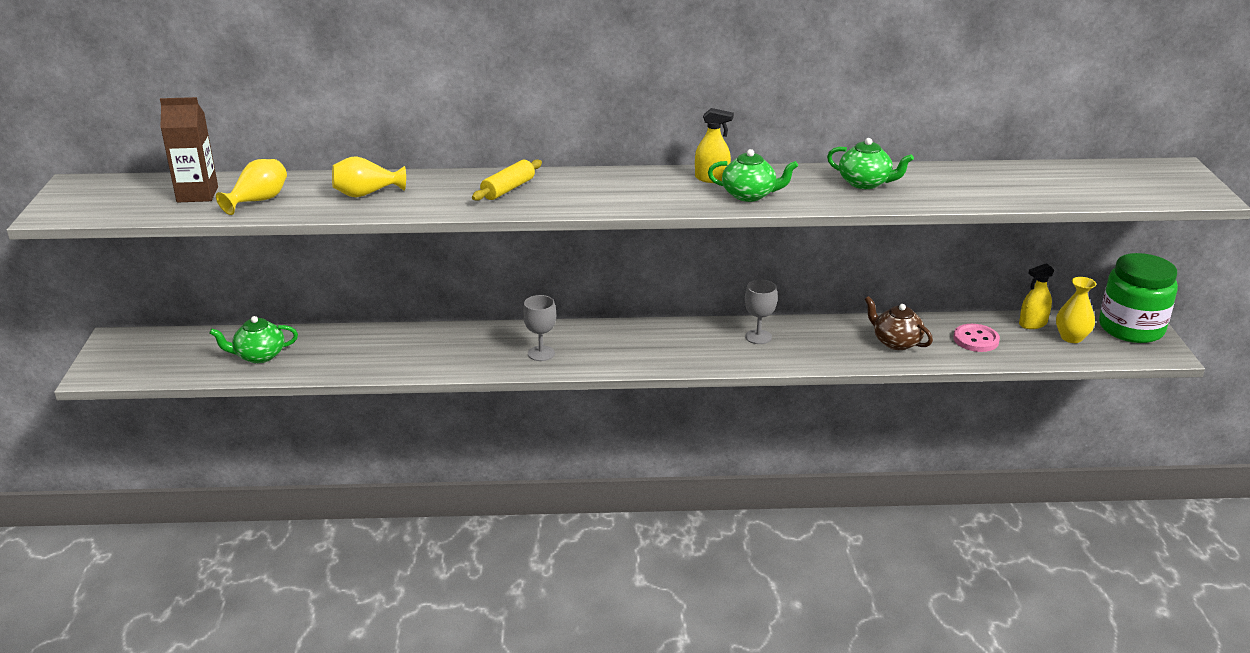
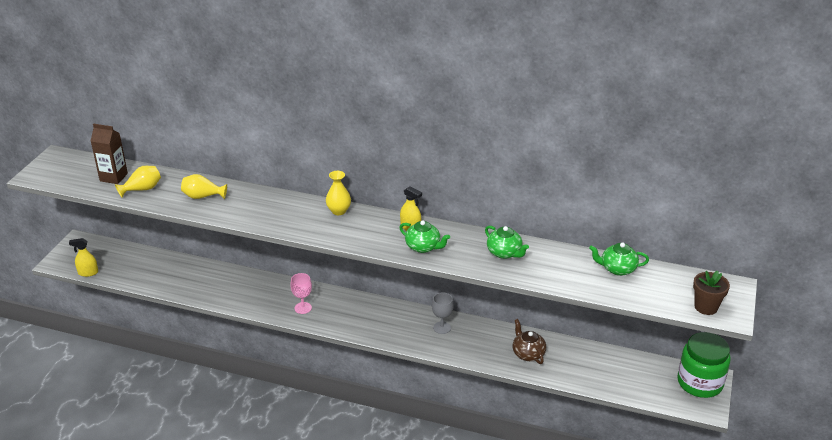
camera: 20 degrees right, 5 degrees up
(259, 356) = (146, 271): green teapot -> green teapot (617, 269)
(508, 189) = (284, 210): yellow rolling pin -> none
(541, 353) = (303, 308): grey goblet -> pink goblet
(976, 340) = (583, 365): pink button -> none
(1032, 324) = (632, 362): yellow spray bottle -> yellow spray bottle (88, 273)
(1071, 337) = (651, 380): yellow vase -> yellow vase (339, 211)
(1169, 192) = (706, 307): none -> brown flower pot

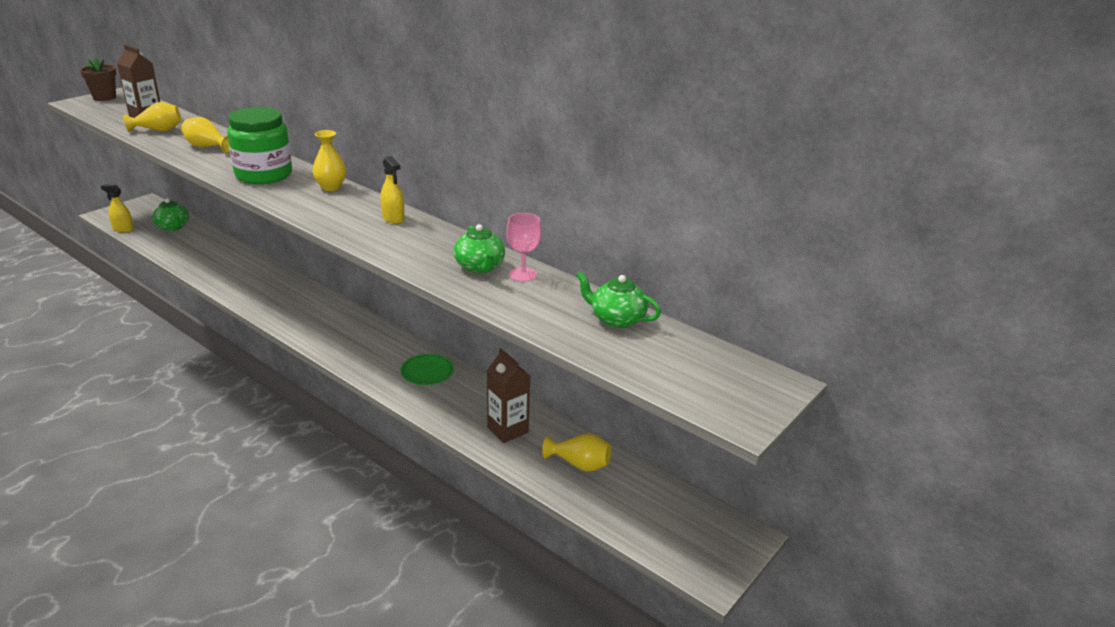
camera: 20 degrees right, 5 degrees down
(303, 308) = (292, 311): pink goblet -> pink goblet (523, 274)
(423, 247) = (386, 238): green teapot -> green teapot (173, 227)
(442, 328) = (427, 372): grey goblet -> green plate
(528, 354) = (507, 430): brown teapot -> brown carton
(589, 363) = (579, 464): none -> yellow vase
(700, 383) = (723, 537): green jar -> green jar (264, 175)
(706, 307) = (710, 397): brown flower pot -> brown flower pot (104, 97)

